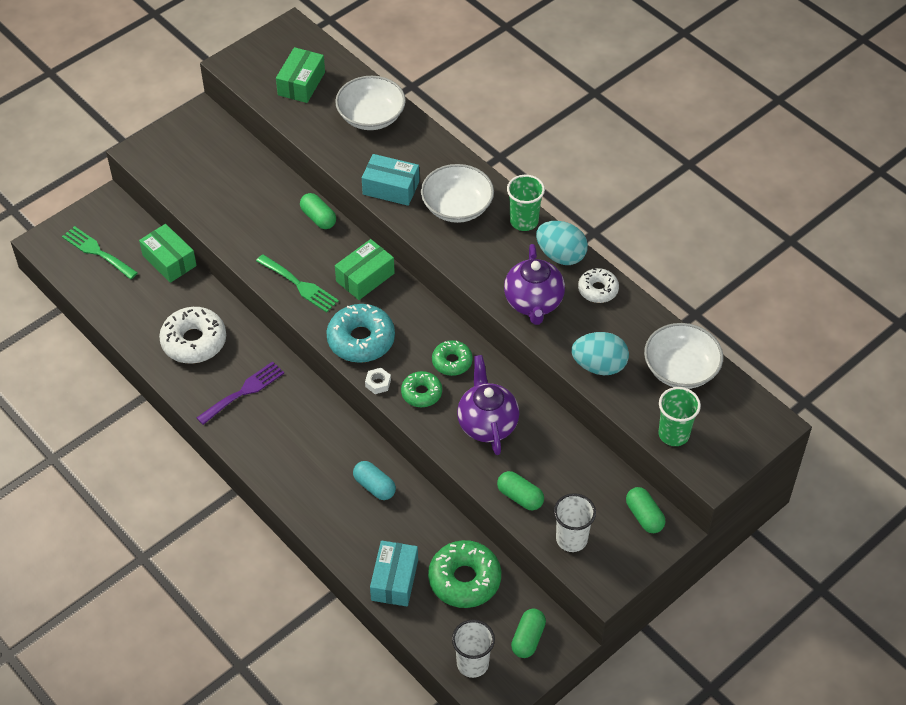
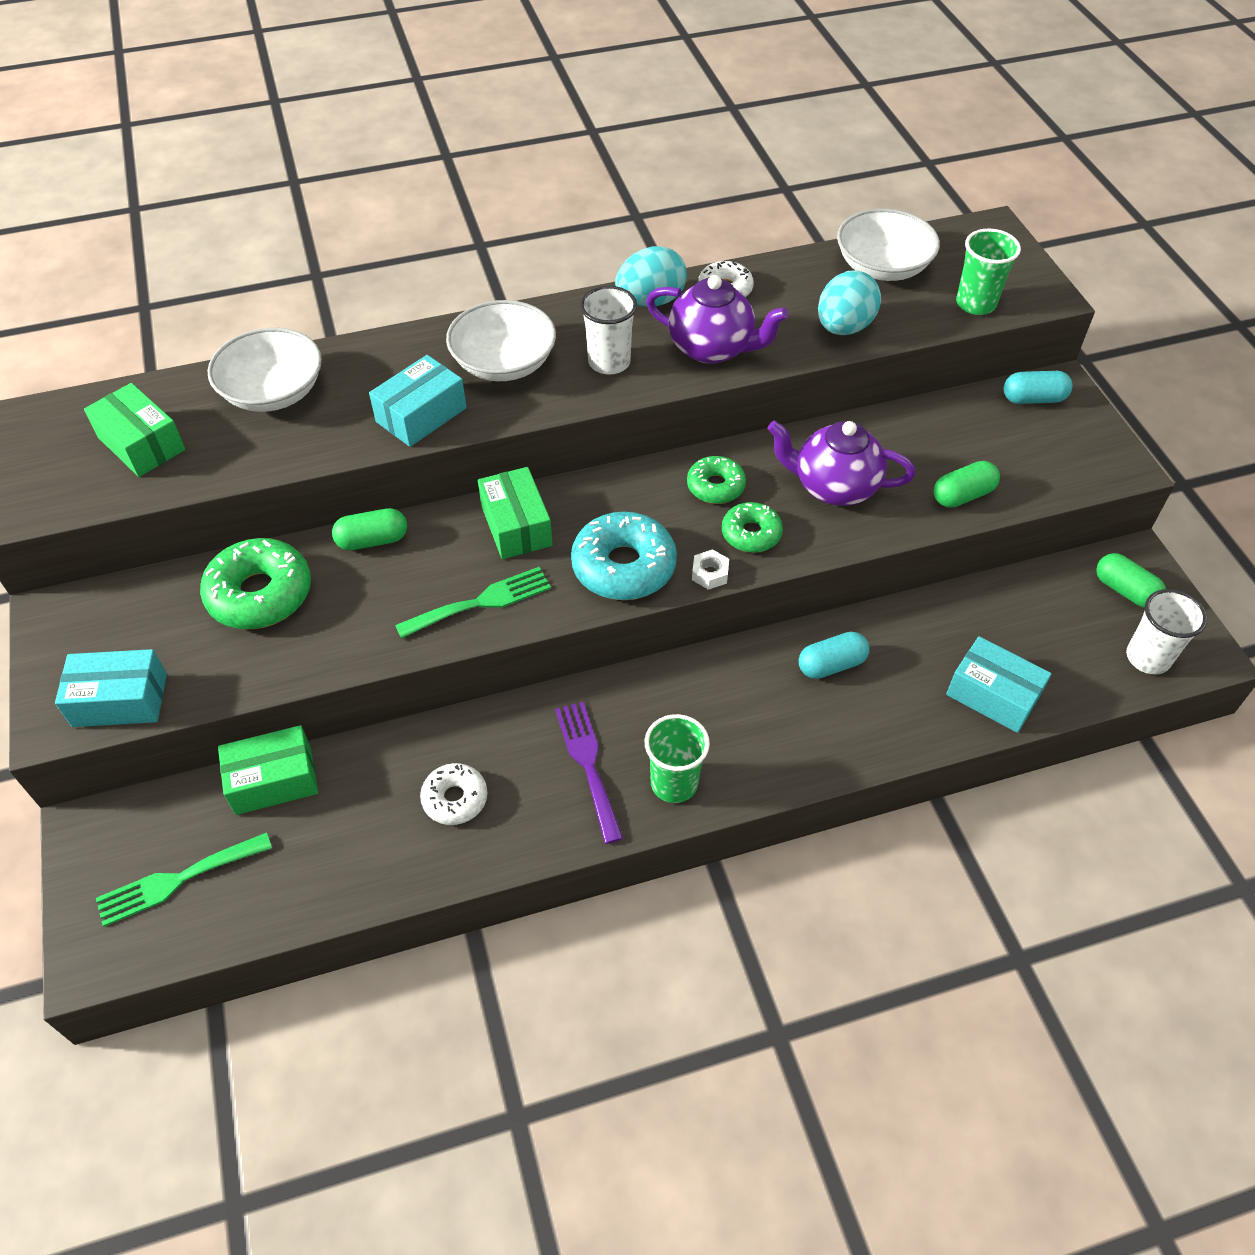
camera: 65 degrees left, 0 degrees up
(163, 169) = (120, 700): none -> turquoise box
(194, 341) = (455, 799): white donut -> white donut, size x0.59
(464, 579) = (1017, 621): green donut -> green donut (260, 594)
(524, 221) = (573, 313): green cup -> green cup (674, 783)
(571, 539) = (1044, 471): white cup -> white cup (609, 362)
(644, 516) = (1033, 399): green capsule -> turquoise capsule

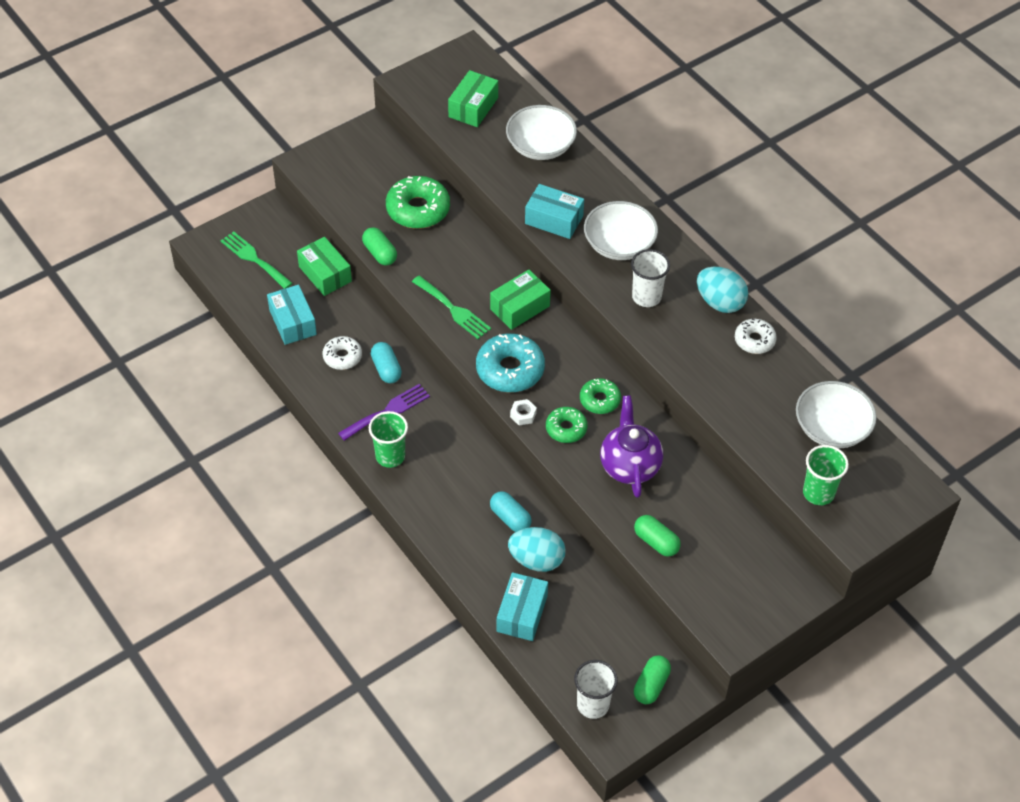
camera: 70 degrees right, 0 degrees up
(120, 700) = (327, 181): turquoise box -> turquoise box (292, 322)
(372, 540) = (478, 244): green capsule -> green capsule (380, 253)
(712, 348) = (688, 348): purple teapot -> none
(844, 327) = (748, 417): turquoise egg -> turquoise egg (536, 560)
(1033, 399) = (780, 573): turquoise capsule -> turquoise capsule (386, 369)

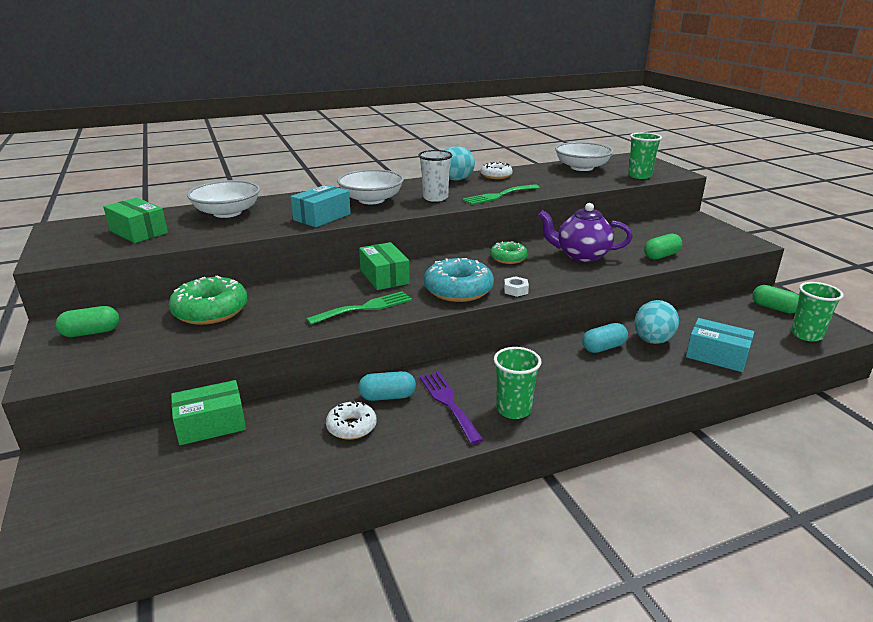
camera: 75 degrees left, 25 degrees down
(254, 259) = (126, 487): green fork -> green fork (498, 195)
(292, 322) = (269, 463): turquoise box -> none
(380, 253) = (251, 340): green capsule -> green capsule (91, 332)
(566, 429) = (537, 274): green donut -> none
(593, 704) = (806, 335): white cup -> green cup

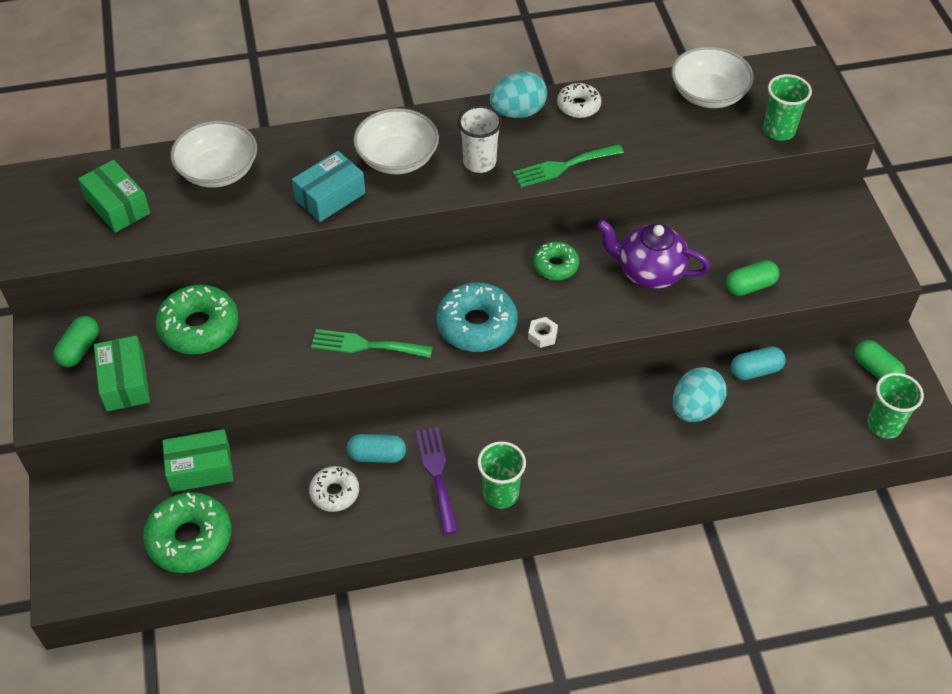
camera: 10 degrees right, 25 degrees up
(91, 332) = (79, 349): green capsule -> green capsule turned 60 degrees counterclockwise
(198, 481) = (189, 539): none -> green donut
(365, 308) = (365, 345): green fork -> green fork turned 150 degrees counterclockwise
(384, 277) = (397, 287): green box -> green box (125, 382)
(603, 347) = (633, 412): turquoise capsule -> turquoise capsule (755, 370)
(716, 356) = (756, 445): turquoise box -> none

